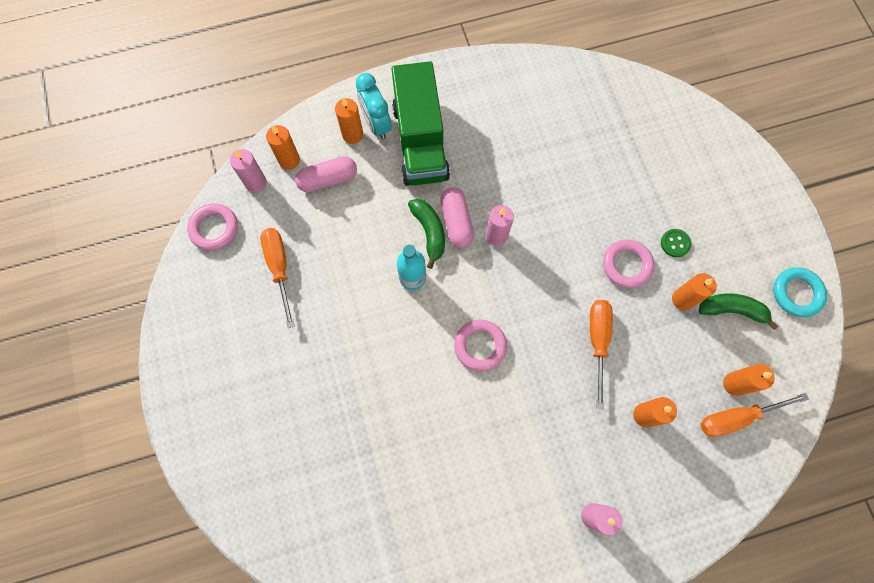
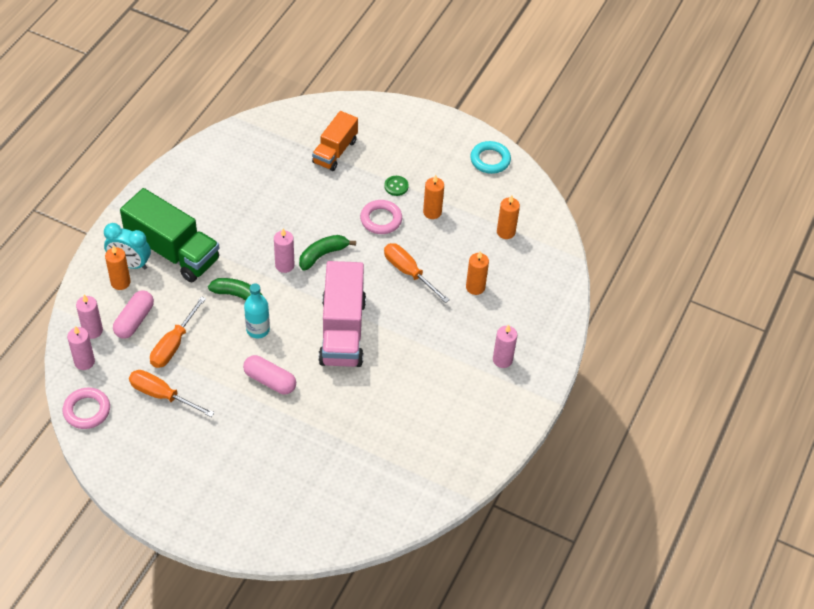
camera: 50 degrees left, 20 degrees down
(289, 160) = (92, 331): orange candle -> pink candle
(456, 222) = (250, 277): pink capsule -> pink capsule (270, 381)
(480, 346) = (342, 331): pink ring -> pink truck
(653, 160) = (335, 151): none -> orange truck
(732, 310) = (465, 196): green banana -> green banana (323, 255)
(737, 417) = (524, 247): orange screwdriver -> orange screwdriver (174, 344)

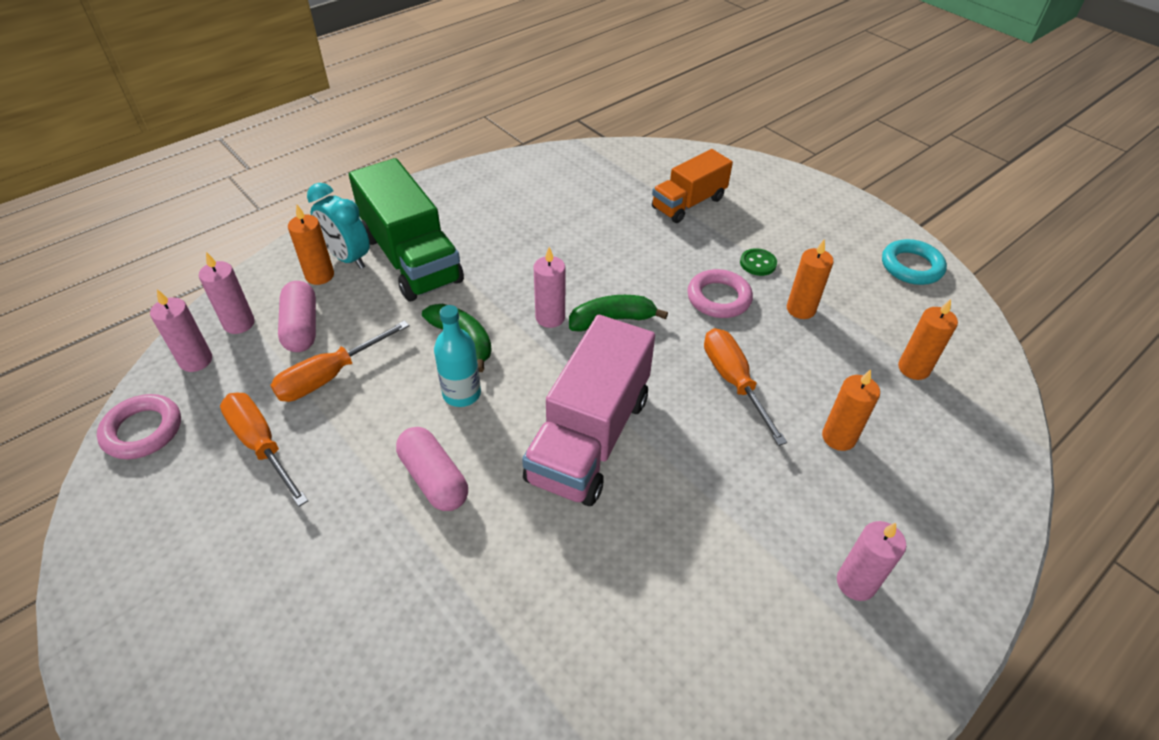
camera: 25 degrees right, 5 degrees down
(134, 320) = (301, 327): pink capsule -> pink capsule turned 60 degrees counterclockwise

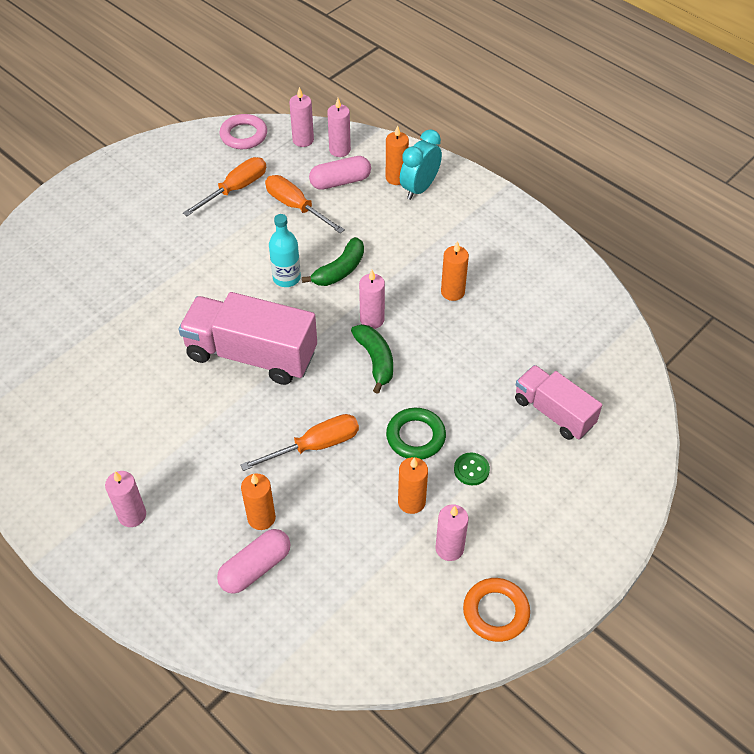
camera: 85 degrees right, 5 degrees up
(411, 258) = (426, 224): green truck -> none
(434, 479) = (213, 275): pink capsule -> pink capsule (255, 568)
(688, 203) = (553, 412): orange truck -> pink truck
(718, 298) = (415, 437): pink ring -> green ring
(850, 288) = (449, 548): none -> pink candle
(911, 266) = (496, 612): turquoise ring -> orange ring
(913, 368) = (346, 589): orange candle -> orange candle (452, 292)

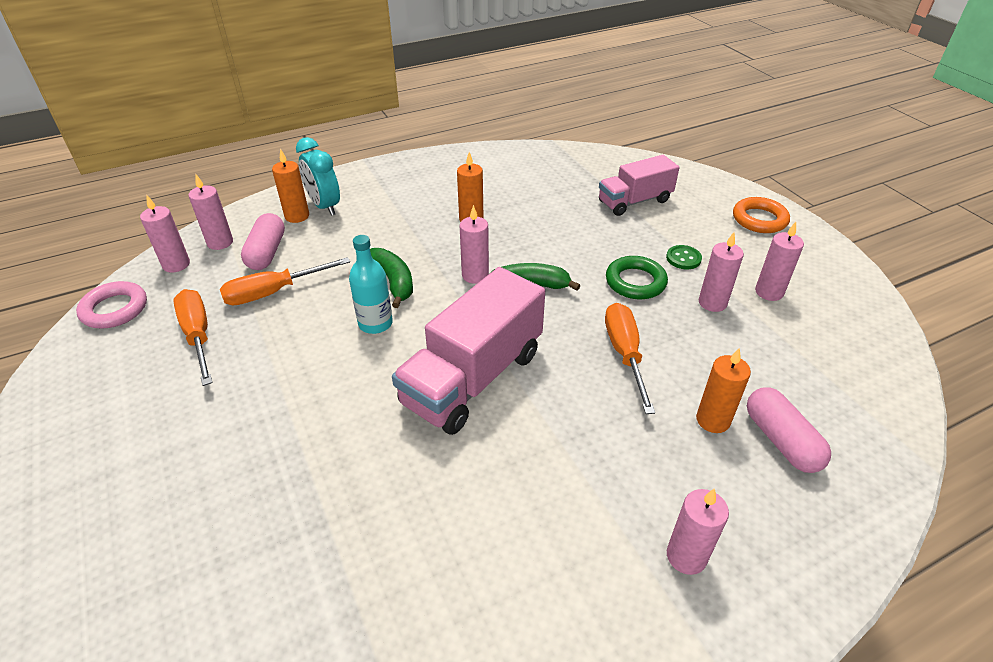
camera: 70 degrees left, 10 degrees down
(411, 502) = (712, 303): orange candle -> pink candle
(496, 612) = (838, 282): orange ring -> orange ring (759, 219)

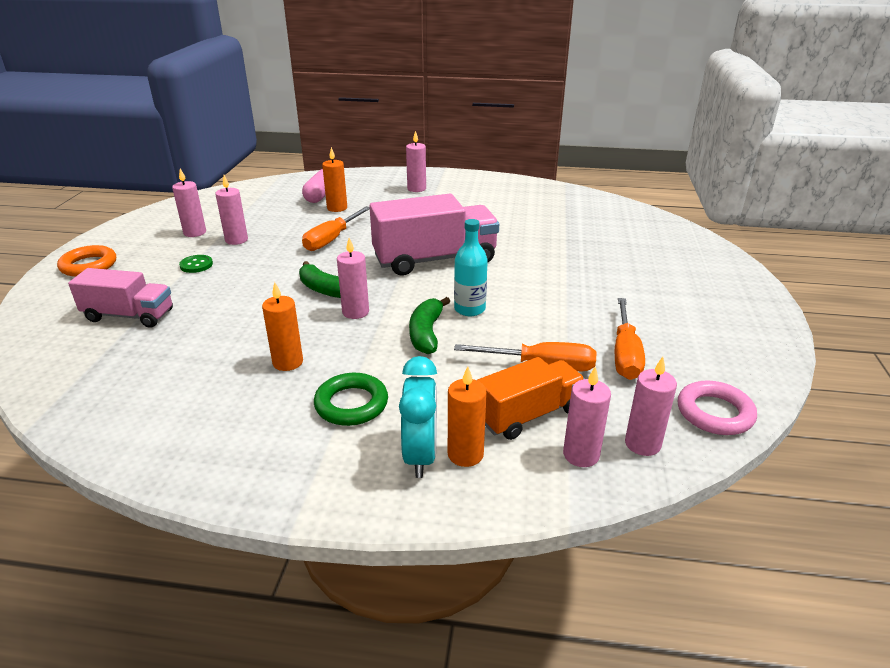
camera: 145 degrees left, 10 degrees down
(267, 252) = (529, 415): pink capsule -> orange truck
(635, 282) = (255, 265): green ring -> green ring (351, 404)

